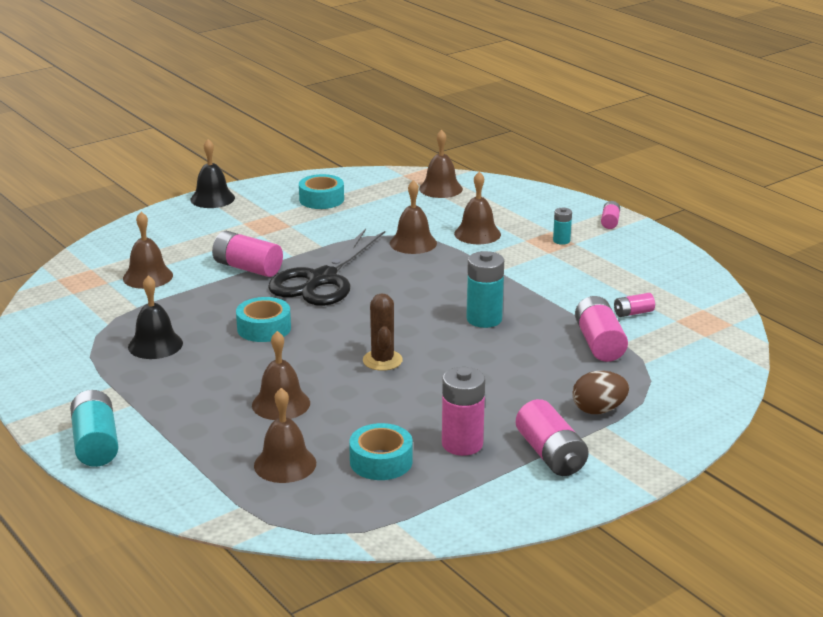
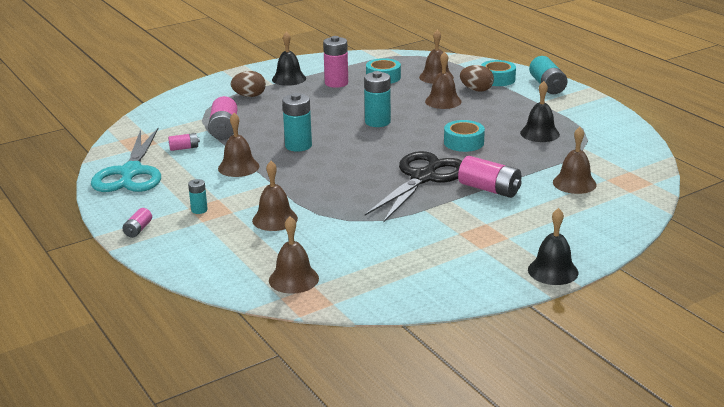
camera: 175 degrees left, 0 degrees up
(221, 431) = (476, 90): none -> brown egg
(321, 199) = (429, 266): turquoise tape -> turquoise tape (497, 79)
(382, 360) = (377, 122): brown cactus -> turquoise battery
(413, 243) = (339, 210): brown bell -> brown bell (238, 167)
(550, 454) = (289, 79): pink battery -> black bell
(672, 279) = (131, 172): none -> turquoise scissors

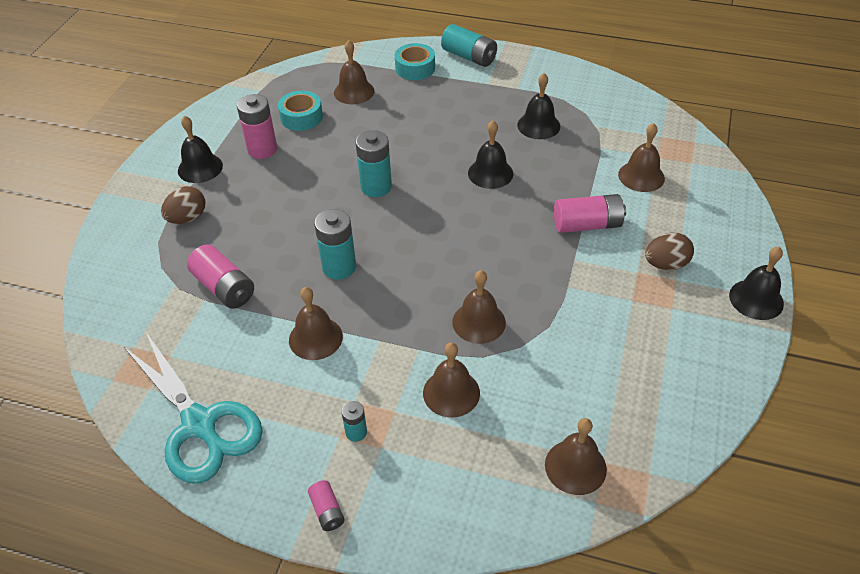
camera: 40 degrees left, 20 degrees up
(184, 148) = (214, 345): pink battery -> none
(423, 178) = (514, 243): black scissors -> none
(443, 101) = (402, 124): brown bell -> brown bell (479, 322)
(463, 142) = (490, 173): turquoise tape -> black bell
(476, 90) = (414, 92): brown egg -> brown egg (665, 264)

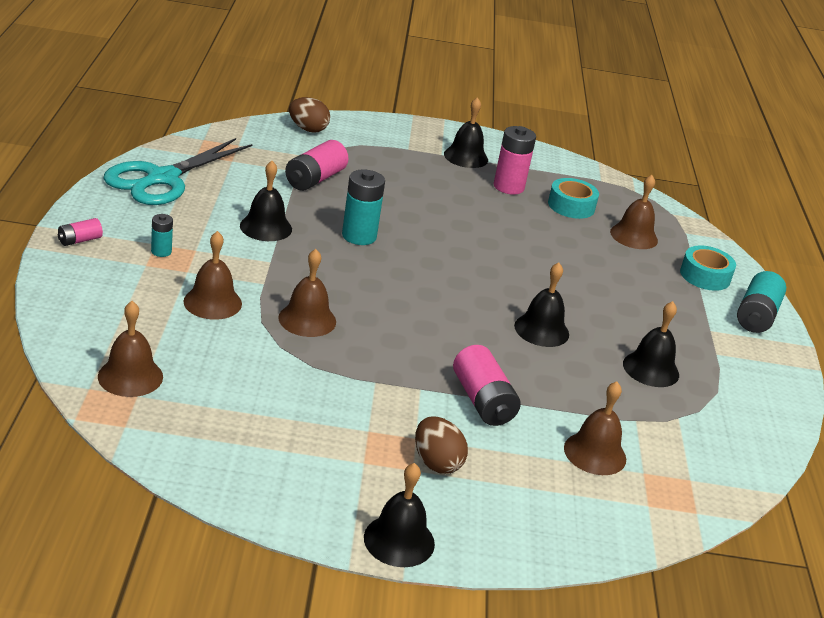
camera: 70 degrees right, 15 degrees down
(187, 218) = (396, 156): brown egg -> brown egg (308, 129)
(315, 338) = (266, 227): brown bell -> black bell
(376, 187) = (483, 254): turquoise battery -> none

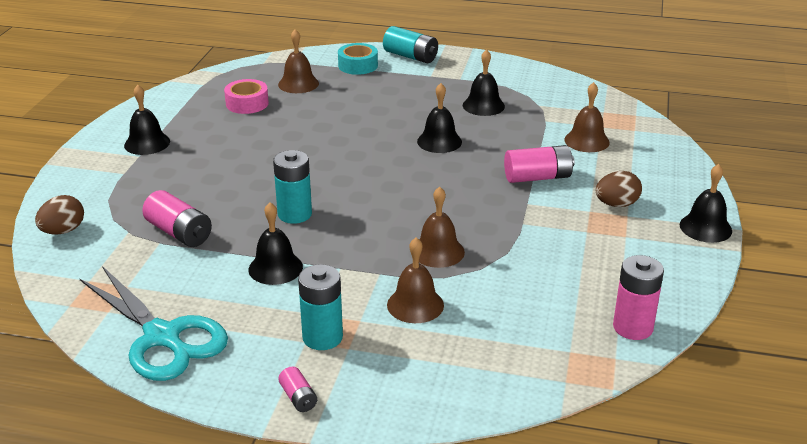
camera: 75 degrees left, 0 degrees up
(130, 376) = (543, 355): brown bell -> none
(161, 251) = (322, 337): turquoise battery -> turquoise battery, size x1.85
(508, 187) = (209, 128): pink battery -> pink battery (633, 327)
(571, 206) = (247, 103): turquoise tape -> pink tape

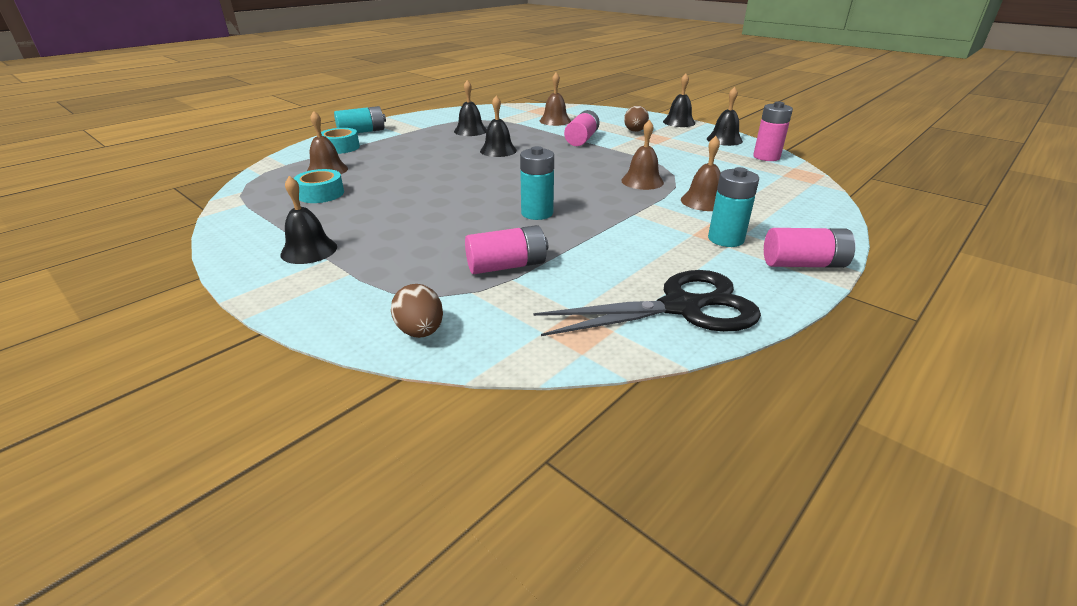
camera: 60 degrees left, 0 degrees up
(162, 337) = (681, 307): turquoise scissors -> black scissors
(247, 103) = (321, 194): pink tape -> turquoise tape
(275, 268) = (611, 236): black bell -> black bell (724, 140)
(298, 398) = (803, 264): pink battery -> pink battery, size x1.85

